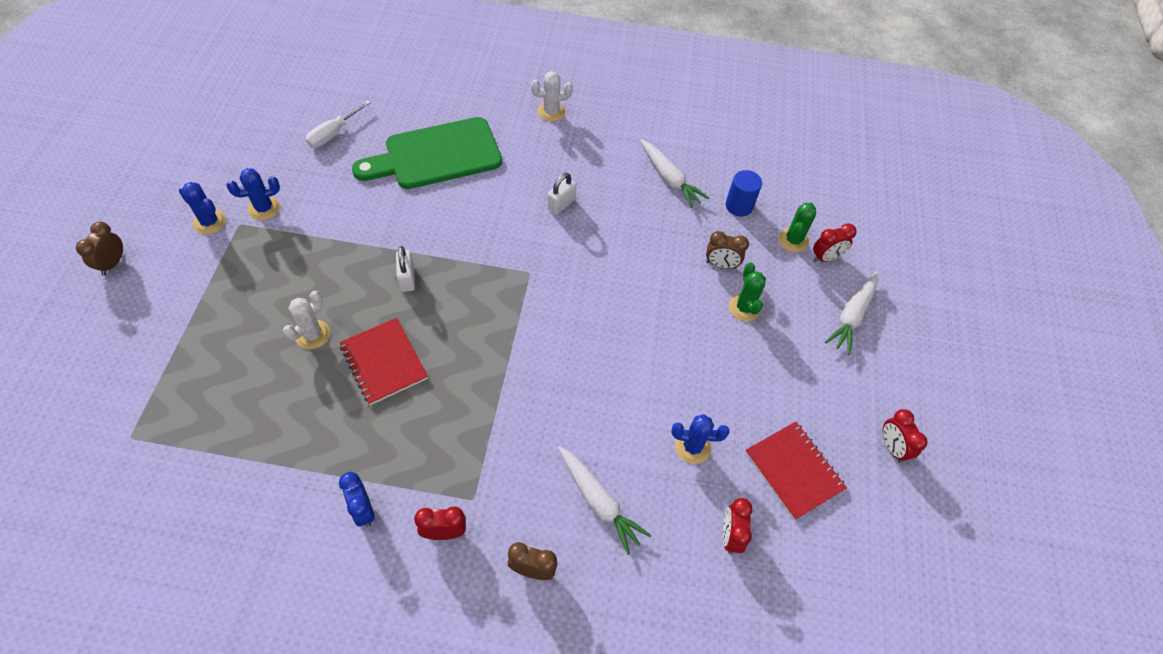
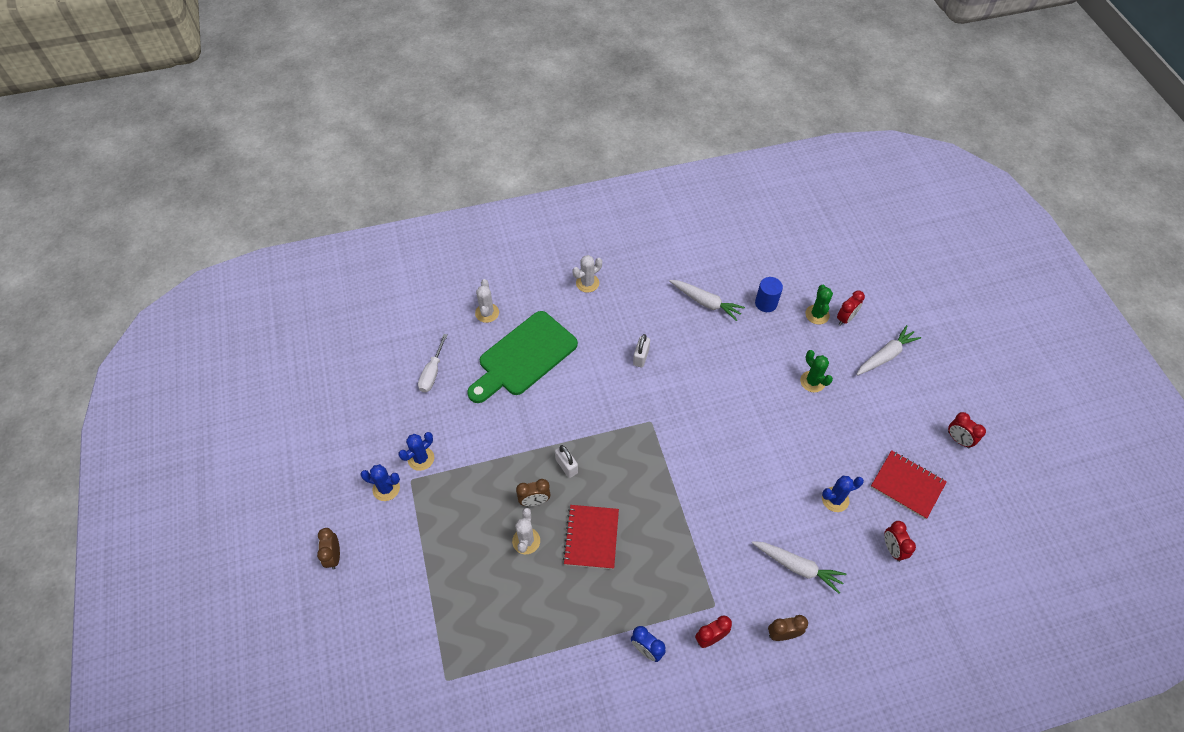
camera: 20 degrees left, 0 degrees up
(384, 362) = (591, 537): red notebook -> red notebook turned 60 degrees clockwise
(427, 100) = (487, 313): none -> white cactus
(721, 265) = (779, 356): brown clock -> brown clock (534, 501)
(852, 316) = (885, 355): white carrot -> white carrot turned 135 degrees counterclockwise

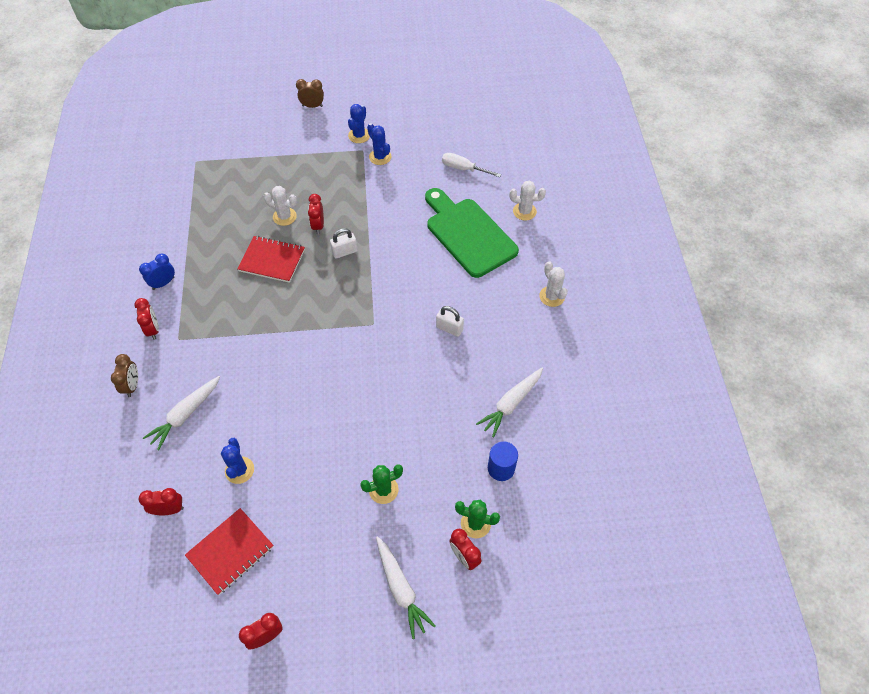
camera: 100 degrees right, 0 degrees up
(534, 501) = (318, 226): brown clock -> red clock

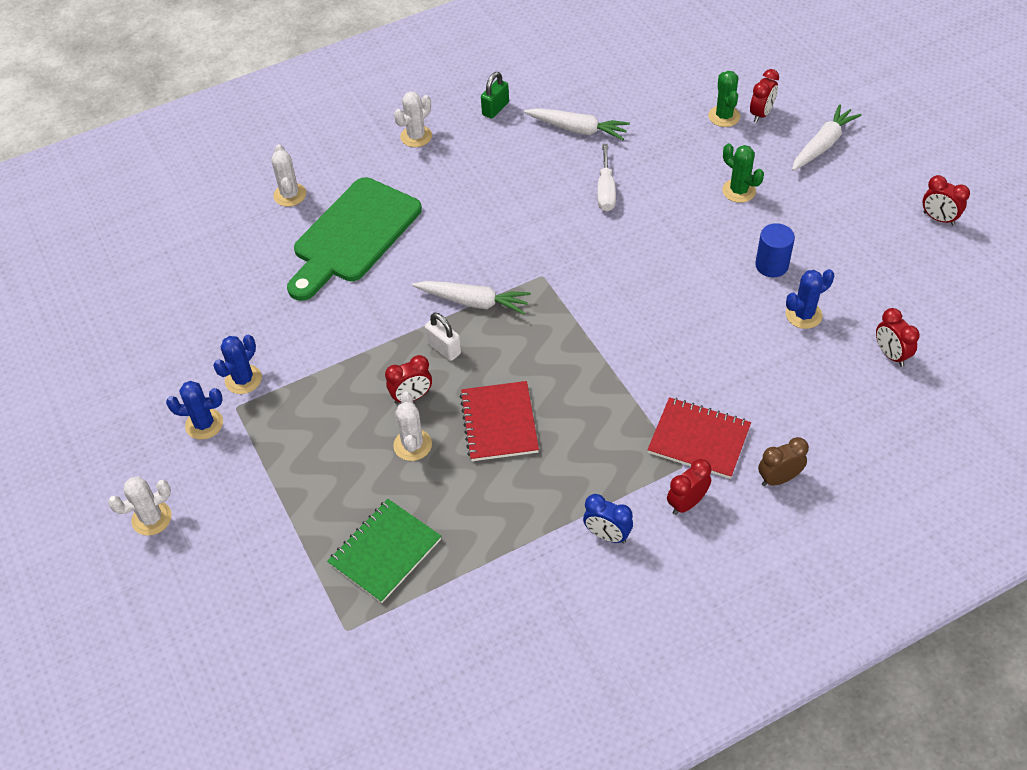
camera: 110 degrees left, 5 degrees down
(185, 415) = (777, 400): white carrot -> white carrot (473, 302)
(227, 187) = (385, 552): none -> green notebook
(230, 552) = (889, 281): red notebook -> red notebook (699, 439)
(312, 106) = (151, 518): brown clock -> white cactus
(449, 328) = (509, 206): white padlock -> none
(464, 169) = (233, 277): white screwdriver -> white screwdriver (606, 190)
(501, 468) = (655, 116): blue cylinder -> blue cylinder (771, 265)
(561, 357) = (495, 109): none -> green padlock

